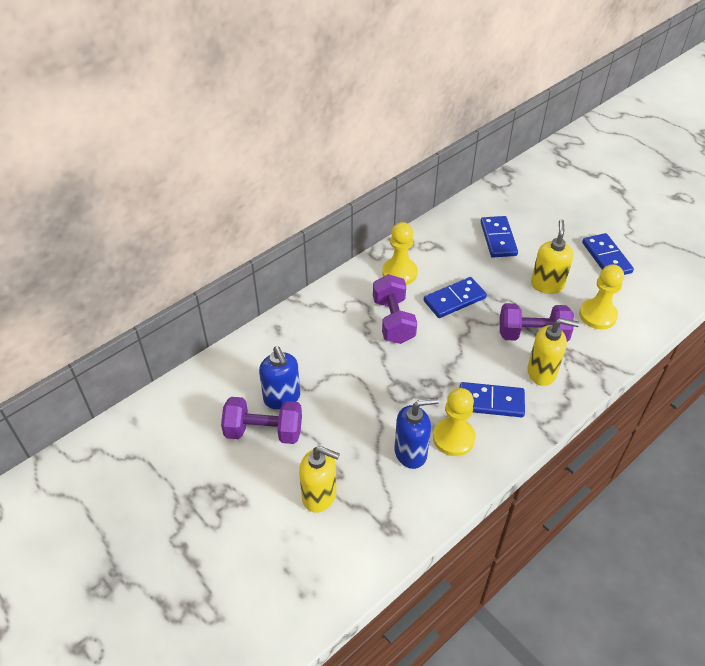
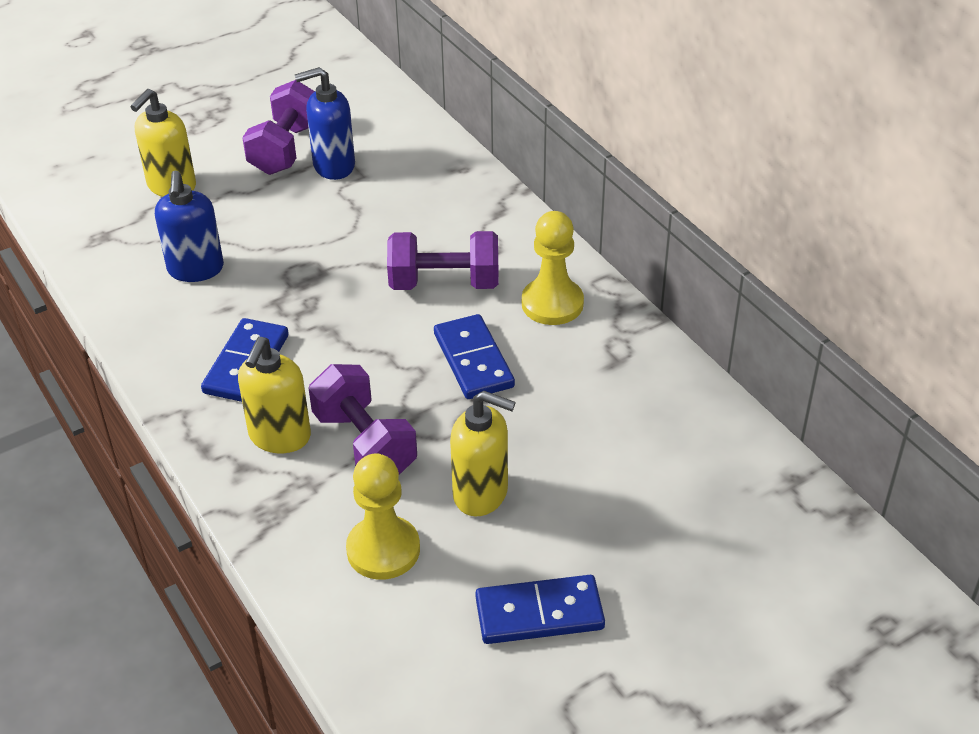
camera: 100 degrees right, 5 degrees down
(453, 438) = (200, 313): yellow pawn -> none
(498, 239) = (623, 449): blue domino -> none
(532, 334) = (365, 444): purple dumbbell -> purple dumbbell turned 45 degrees counterclockwise

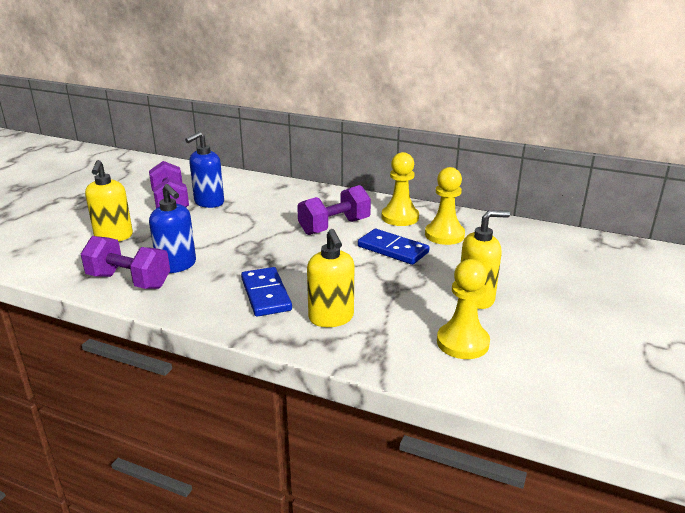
camera: 35 degrees left, 15 degrees down
(365, 444) = (385, 302): purple dumbbell -> purple dumbbell (129, 281)
(539, 613) = (578, 333): blue domino -> none
(574, 366) = (444, 235): none -> yellow pawn

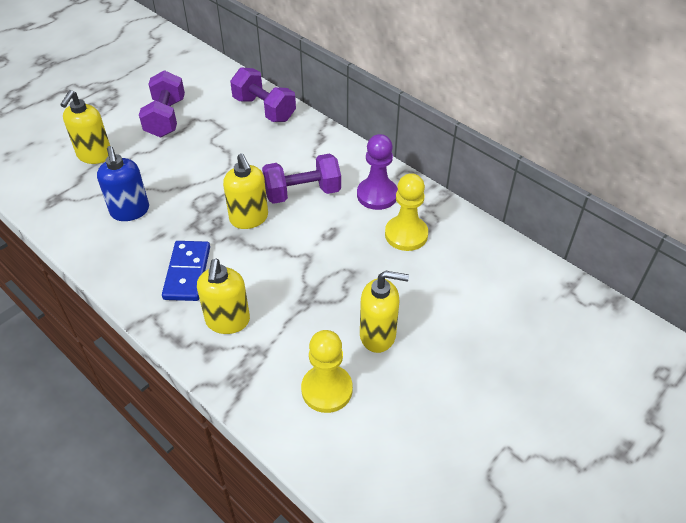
camera: 20 degrees right, 20 degrees up
(129, 281) = (81, 221): purple dumbbell -> purple dumbbell (264, 109)
(209, 202) = (202, 125): blue soap dispenser -> none
(298, 250) = (249, 218): none -> yellow soap dispenser
(393, 249) = (340, 242): blue domino -> none
(400, 217) = (377, 195): yellow pawn -> purple pawn

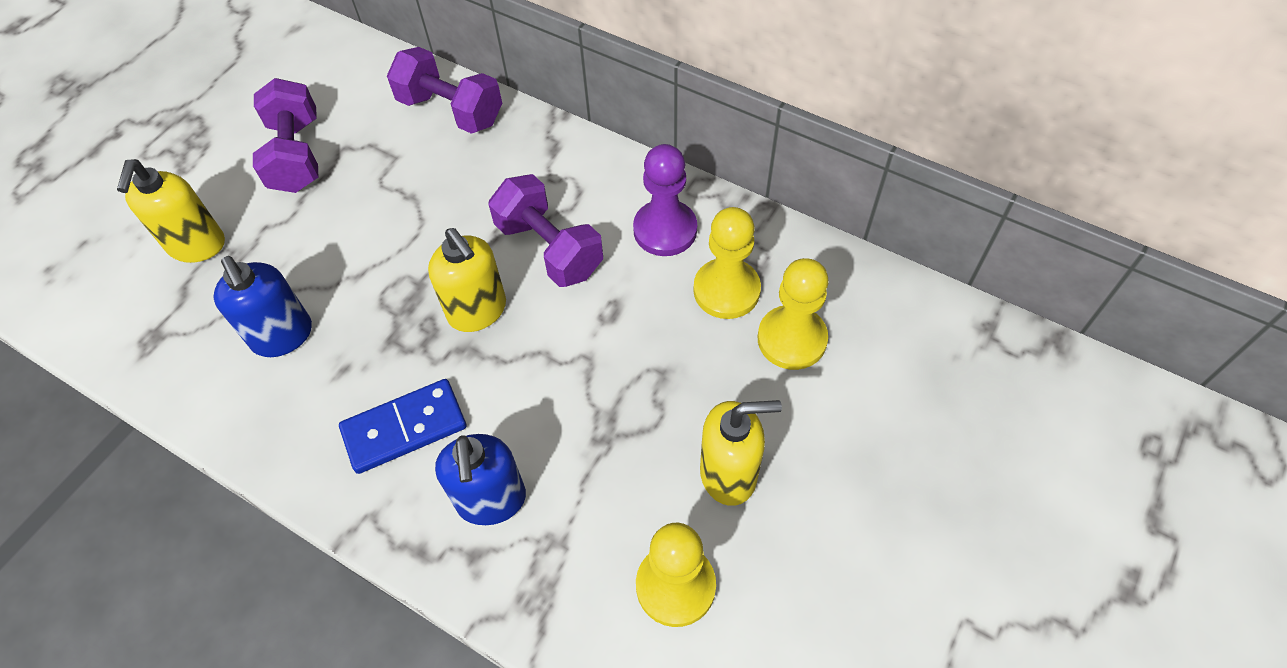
camera: 10 degrees left, 10 degrees up
(187, 273) = (404, 428): blue domino -> blue domino turned 75 degrees clockwise
(227, 321) = (491, 500): yellow soap dispenser -> blue soap dispenser
(302, 193) = (549, 248): purple dumbbell -> purple dumbbell turned 75 degrees clockwise
(440, 269) = (792, 339): none -> yellow pawn

